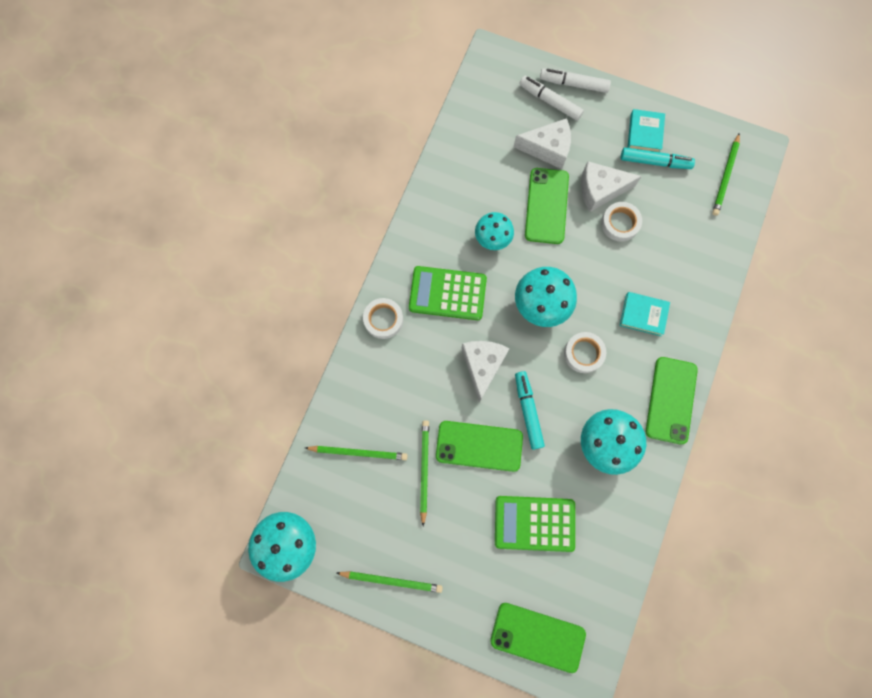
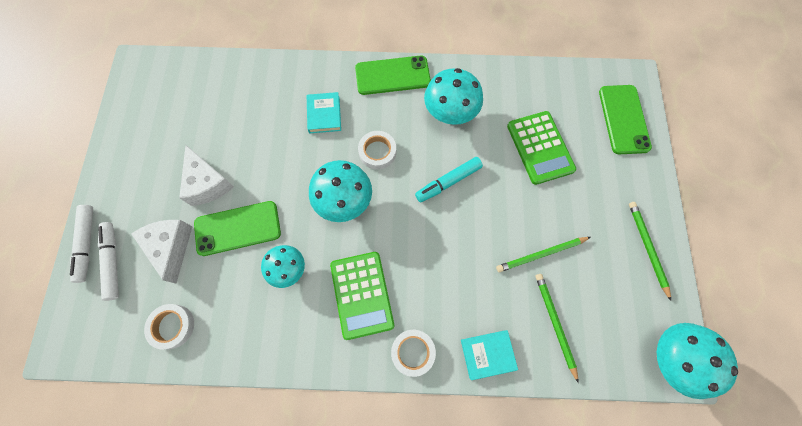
camera: 110 degrees left, 5 degrees down
(479, 446) = (497, 213): green phone -> none
(482, 366) = (422, 235): white cheese -> none
(550, 102) = (113, 262): white marker -> white marker turned 150 degrees clockwise
(620, 223) = (239, 157): white tape -> white tape (172, 326)
(644, 133) = (135, 161): turquoise book -> turquoise book (487, 354)
(654, 162) = (166, 144): turquoise marker -> none
(725, 176) = (169, 83): green pencil -> none

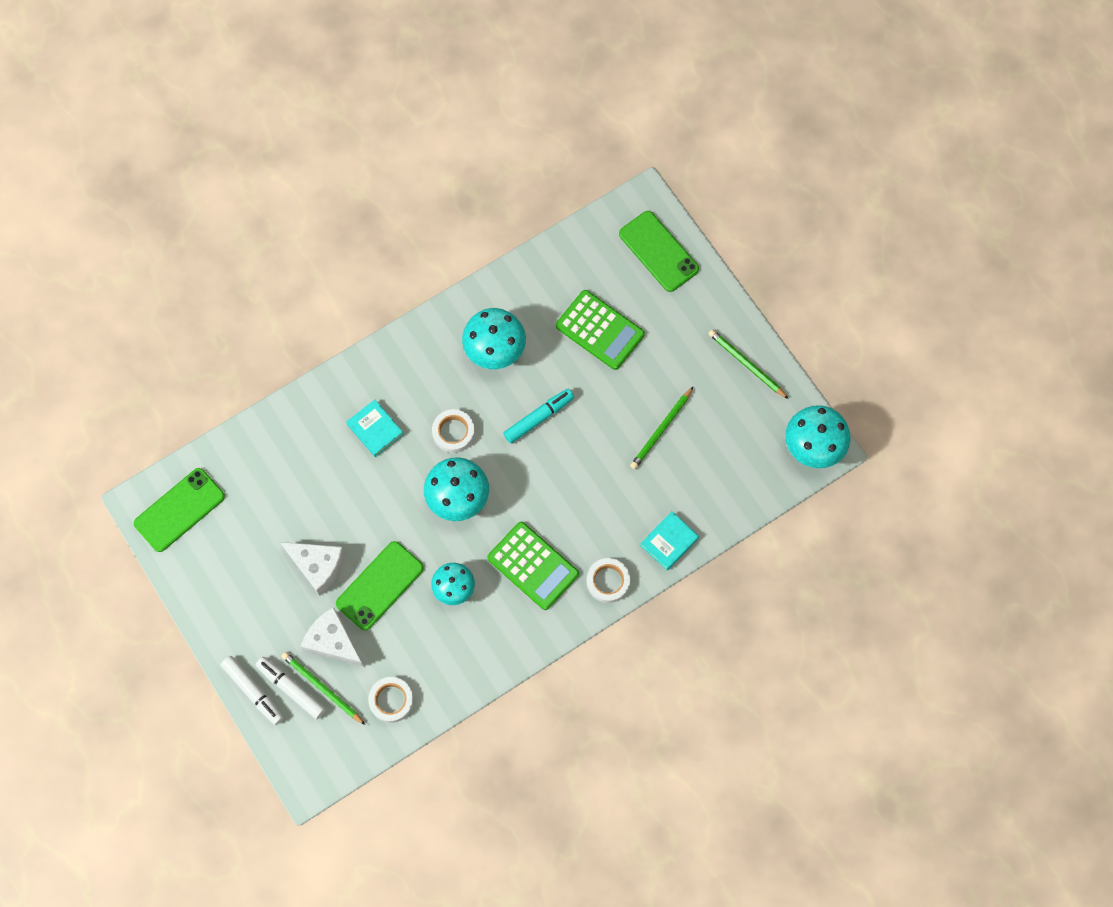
camera: 35 degrees left, 0 degrees up
(392, 75) = (411, 346): green phone -> green phone (179, 510)
(448, 182) = (538, 418): turquoise marker -> turquoise marker turned 150 degrees counterclockwise
(554, 324) = (707, 481): green pencil -> green pencil (322, 688)

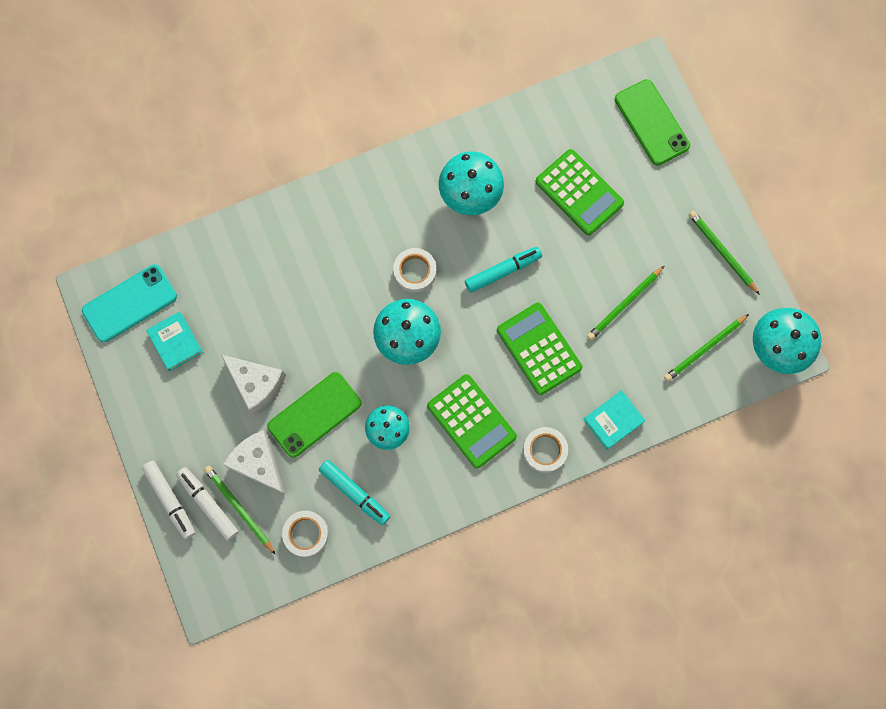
camera: 10 degrees right, 5 degrees up
(179, 510) = (130, 303): green phone -> turquoise phone
(375, 429) = (337, 255): turquoise book -> turquoise book (175, 342)
(431, 653) = (354, 493): none -> turquoise marker
(586, 486) = (539, 349): none -> green calculator
(745, 459) = (704, 349): none -> green pencil

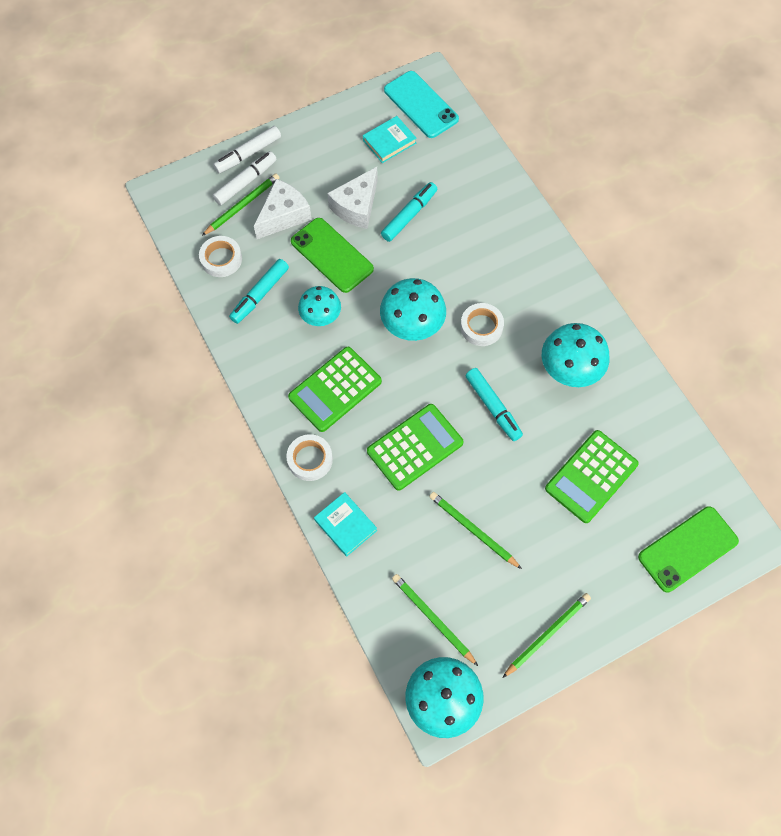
camera: 85 degrees right, 10 degrees down
(274, 330) = (409, 215): none -> turquoise marker

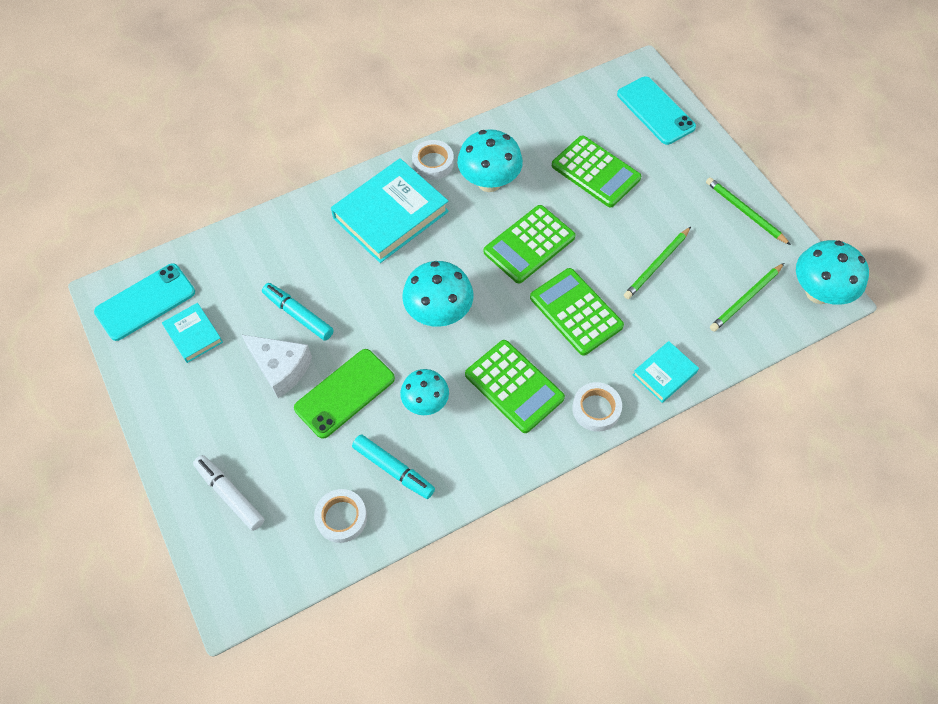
camera: 90 degrees left, 5 degrees down
(242, 205) = (265, 497): green pencil -> none
(248, 154) = (187, 494): white marker -> none
(283, 216) = (285, 447): white cheese -> none
(481, 327) = (440, 251): white tape -> white tape (433, 163)
(493, 407) = (529, 244): turquoise marker -> green calculator
(522, 283) = (390, 215): none -> turquoise book
(687, 549) = (655, 111): green phone -> turquoise phone

